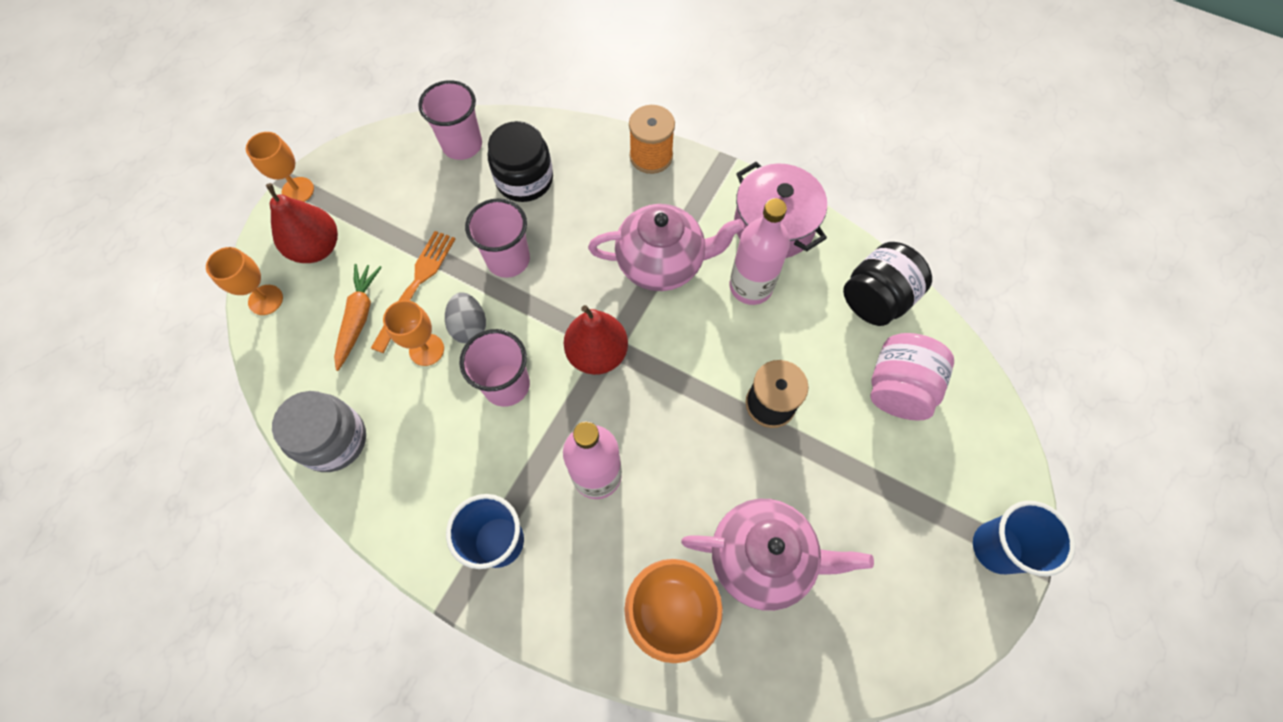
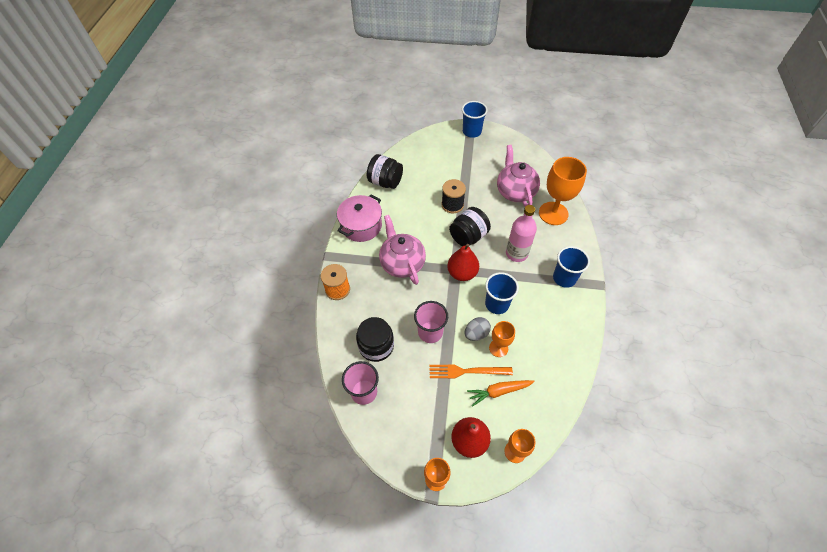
camera: 110 degrees left, 10 degrees down
(334, 440) = (565, 368): grey jar -> none
(506, 385) = (497, 304): pink cup -> blue cup
(676, 400) = (468, 236): none -> black jar
(750, 286) = (399, 226): pink bottle -> none
(898, 388) = (424, 167): pink jar -> none

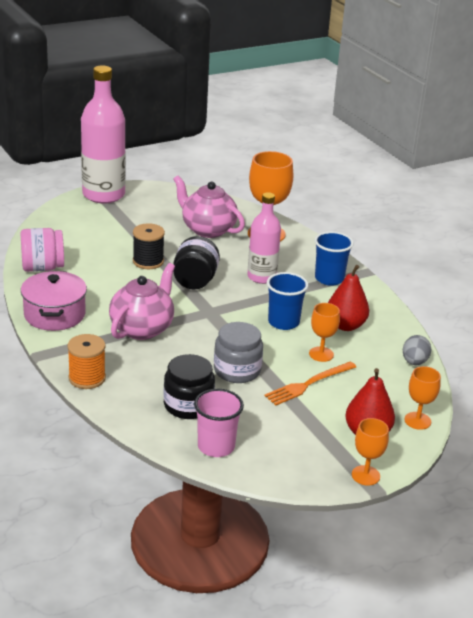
camera: 40 degrees left, 25 degrees down
(385, 182) = (42, 267): black jar -> pink jar
(402, 263) = (142, 328): pink teapot -> pink teapot turned 90 degrees clockwise
(430, 332) = (237, 370): pink cup -> grey jar
(462, 273) = (220, 312): red pear -> red pear (345, 325)
(472, 132) = (103, 195): blue cup -> pink bottle
(476, 334) = (287, 352): grey egg -> grey egg (414, 362)
(499, 391) = (356, 385): orange carrot -> none

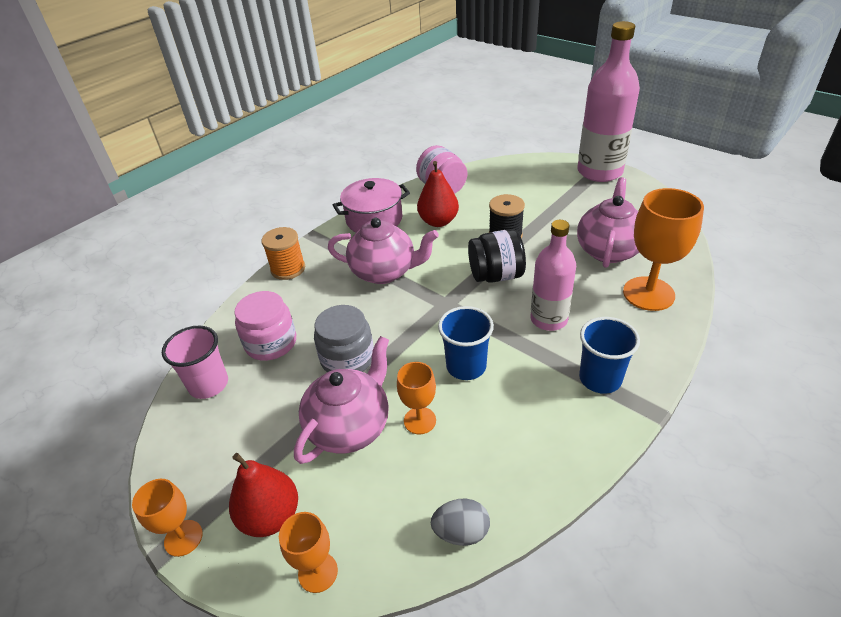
camera: 75 degrees right, 10 degrees up
(188, 405) = (271, 343): black jar -> pink jar
(308, 384) = (350, 427): orange fork -> pink teapot
(345, 325) = (500, 427): red pear -> red pear (438, 221)

